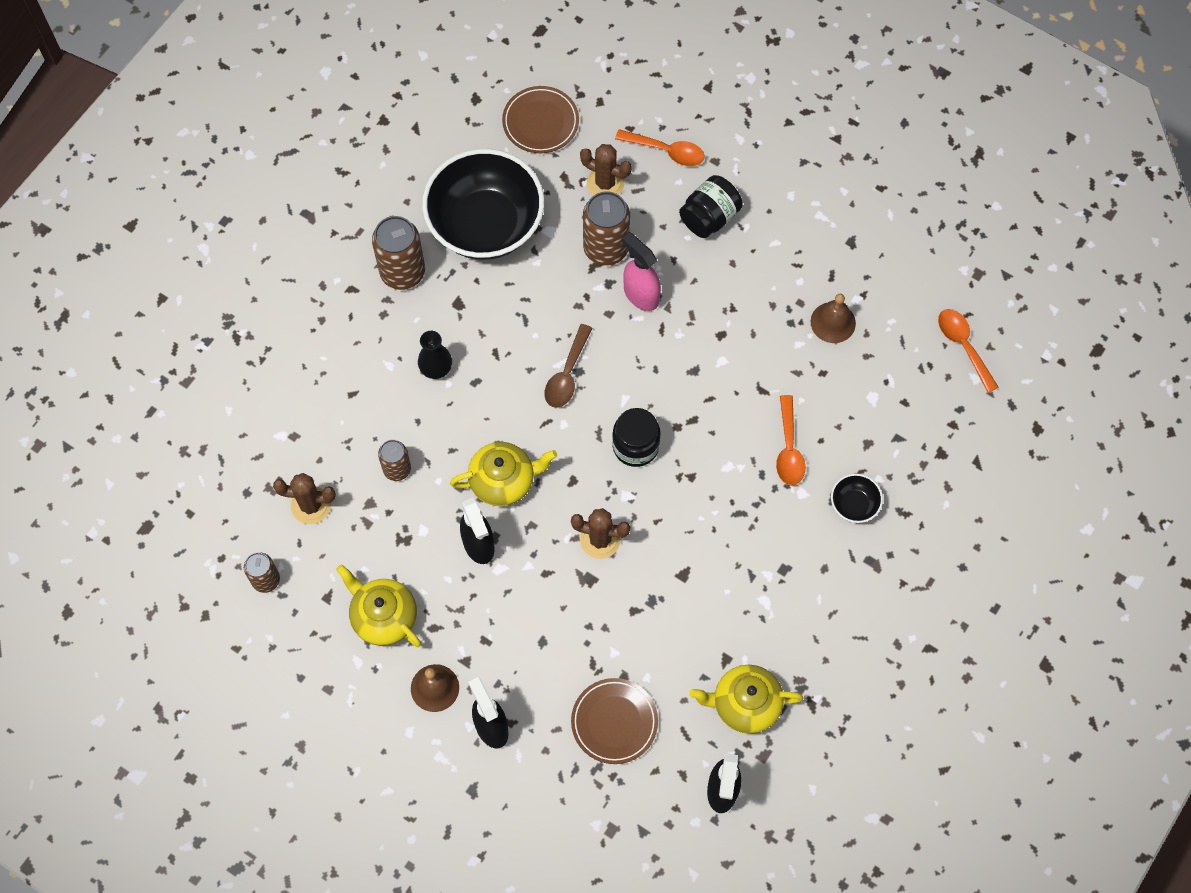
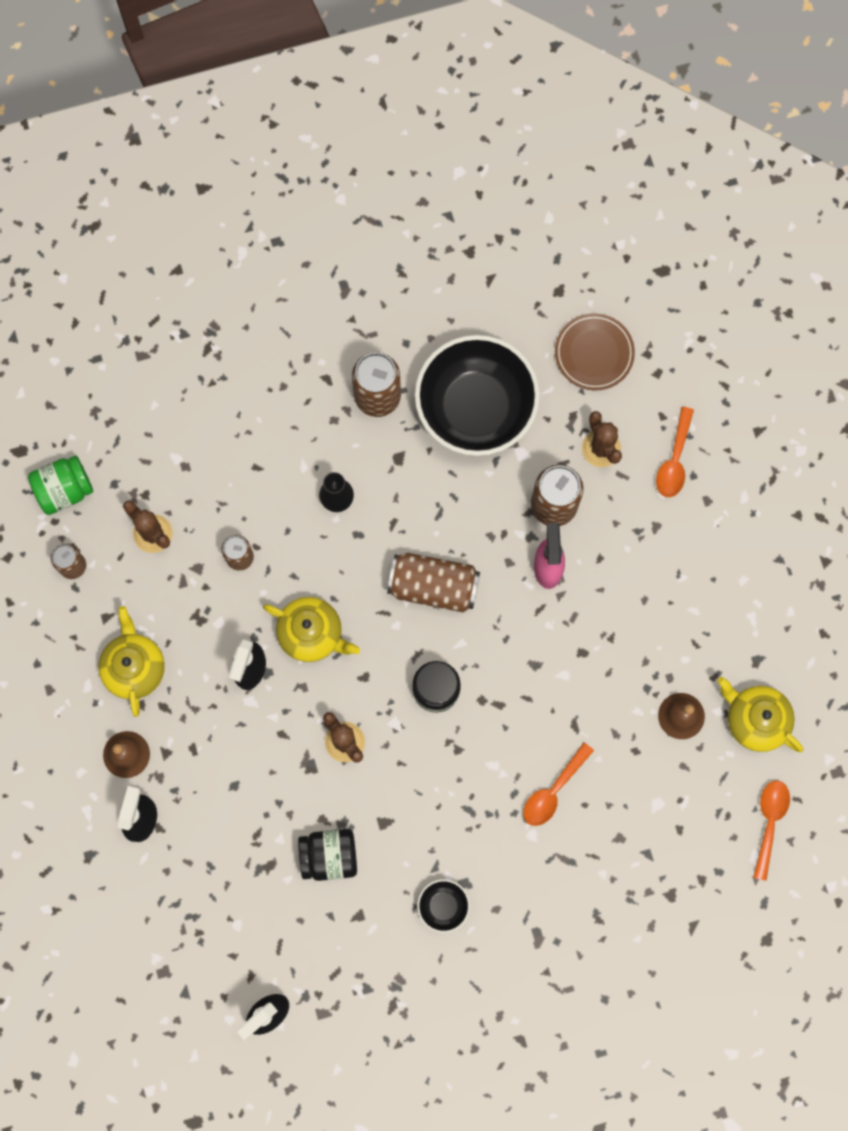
camera: 40 degrees right, 10 degrees up
(209, 528) = (64, 490): none -> green jar
(567, 374) = (433, 586): brown spoon -> brown can
(614, 722) = (234, 893): brown plate -> none
(666, 151) = (674, 460): orange spoon -> orange spoon turned 45 degrees clockwise
(709, 217) = (660, 546): black jar -> black jar (329, 856)
(745, 704) = (342, 962): yellow teapot -> yellow teapot (755, 719)
(854, 504) = (564, 878): black bowl -> black bowl (443, 906)

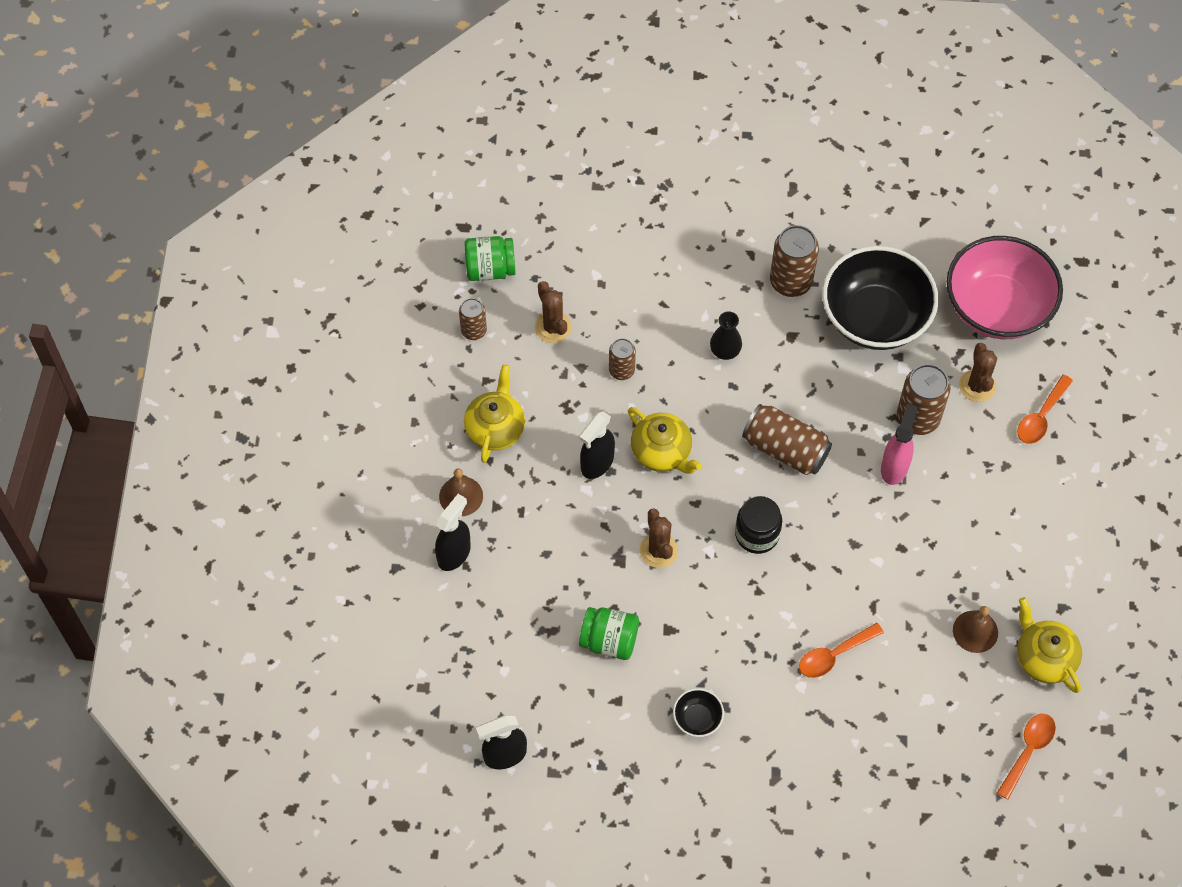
camera: 20 degrees right, 15 degrees down
(329, 856) = (609, 641): black jar -> green jar
(594, 353) = (997, 308): brown plate -> pink bowl

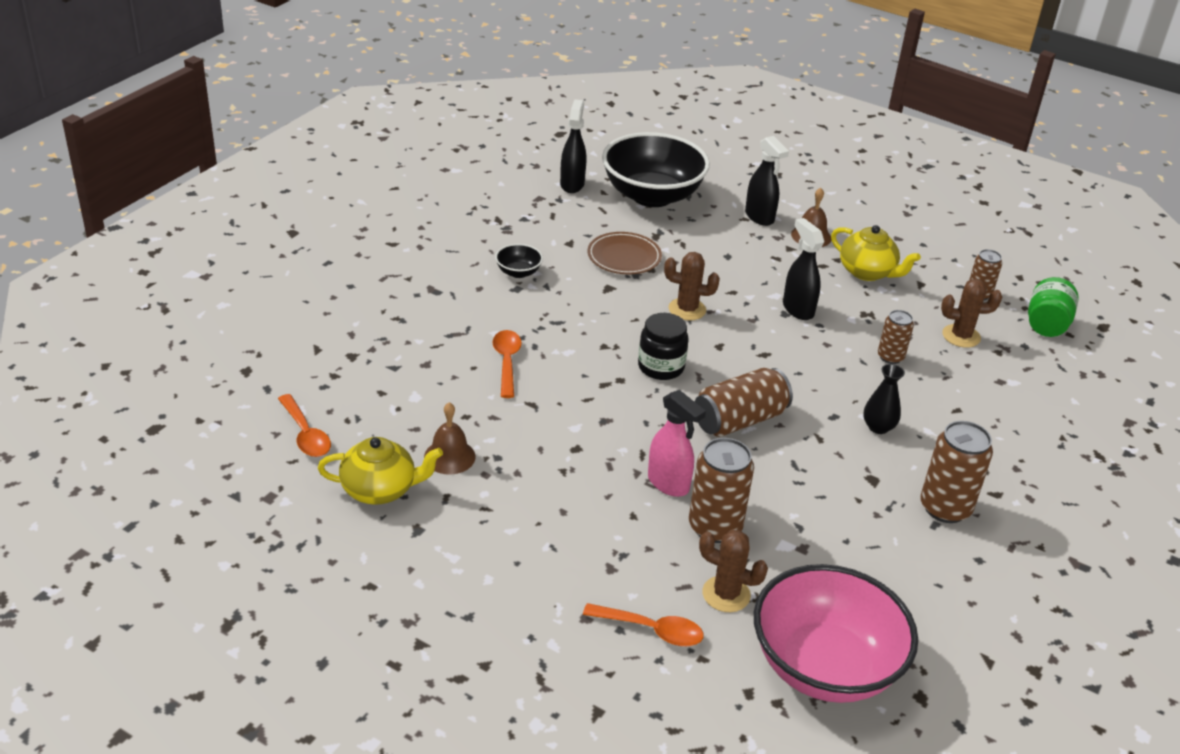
camera: 115 degrees right, 25 degrees down
(609, 641) = (624, 257): green jar -> brown plate
(662, 452) = (785, 347): yellow teapot -> none
(875, 318) = (864, 552): black bowl -> black bowl (652, 196)
(1041, 416) = (651, 630): orange spoon -> orange spoon turned 135 degrees clockwise

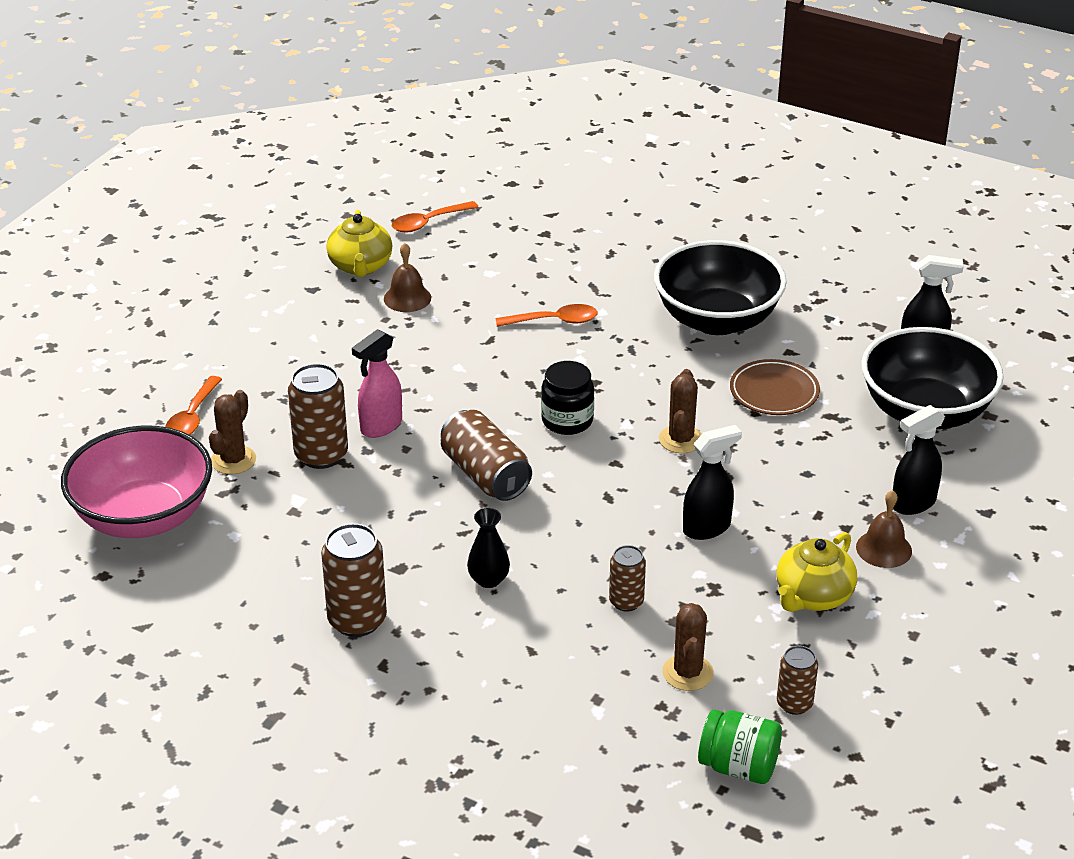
camera: 90 degrees right, 0 degrees up
(518, 272) = (717, 319): black bowl -> black bowl, size x2.45

